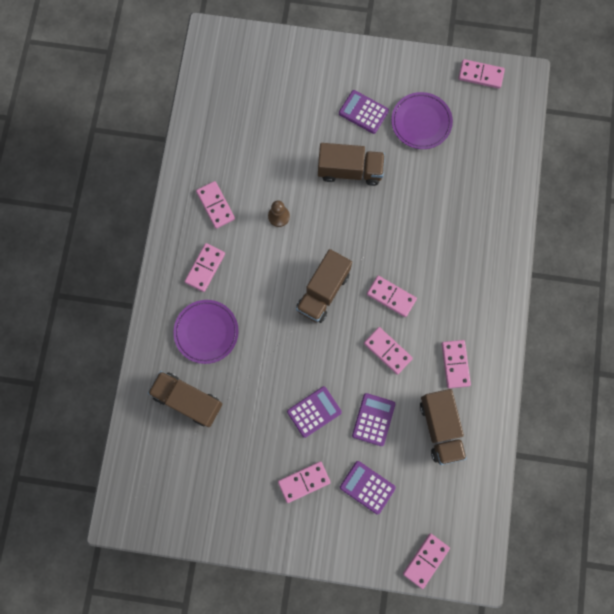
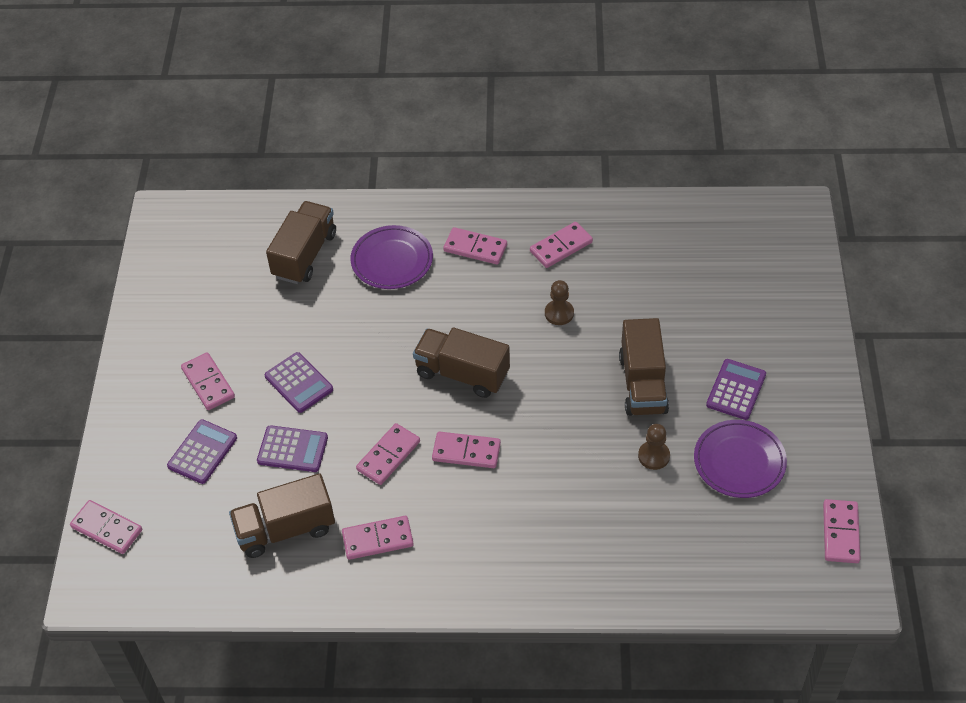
camera: 85 degrees right, 25 degrees down
(391, 296) = (466, 452): pink domino -> pink domino turned 75 degrees clockwise
(410, 174) = (654, 456): none -> brown pawn

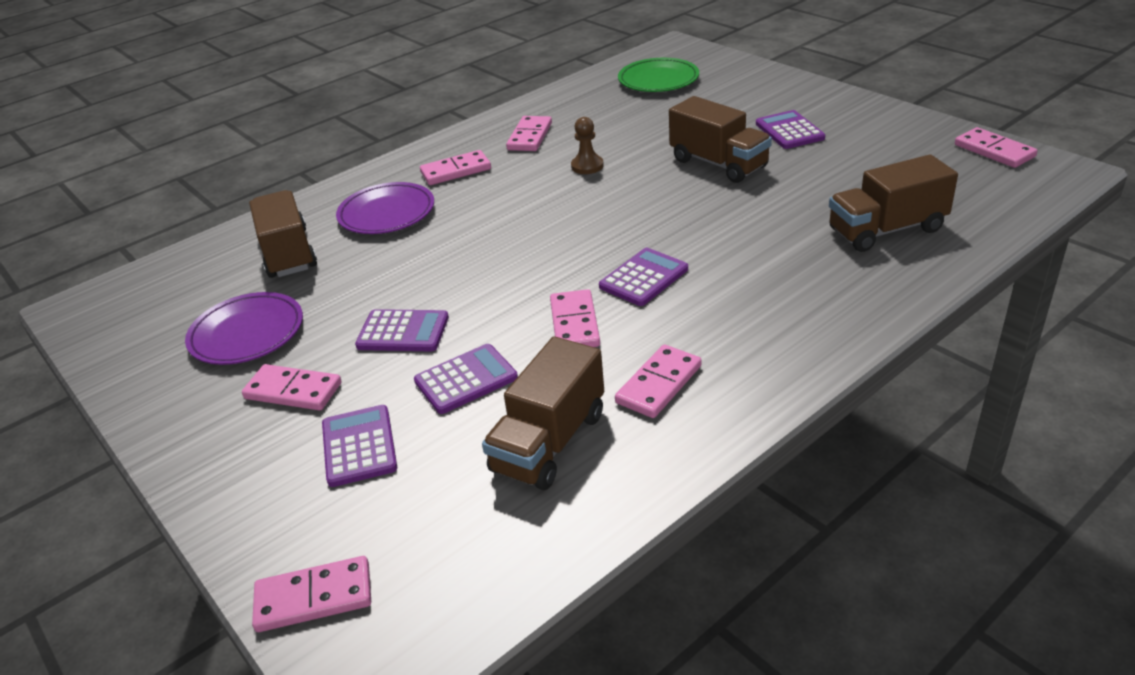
camera: 40 degrees left, 15 degrees down
(462, 373) = (560, 238): brown truck -> brown truck (886, 230)
(466, 452) = (644, 278): pink domino -> purple calculator
(654, 456) = (797, 191): brown pawn -> none
(727, 249) = (658, 80): none -> green plate
(739, 462) = (861, 159): purple plate -> purple plate (247, 333)

